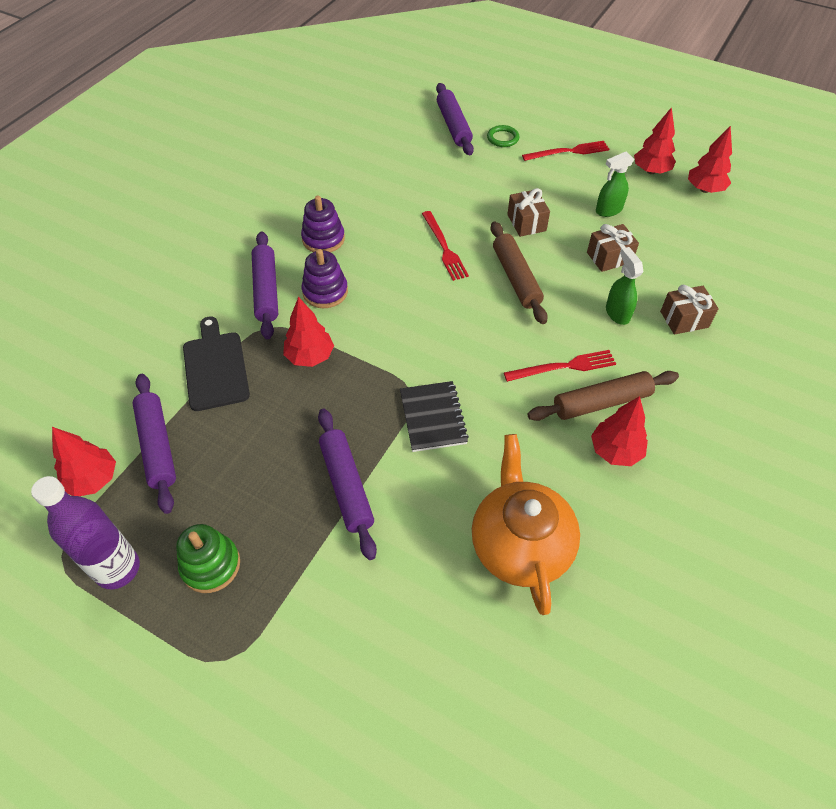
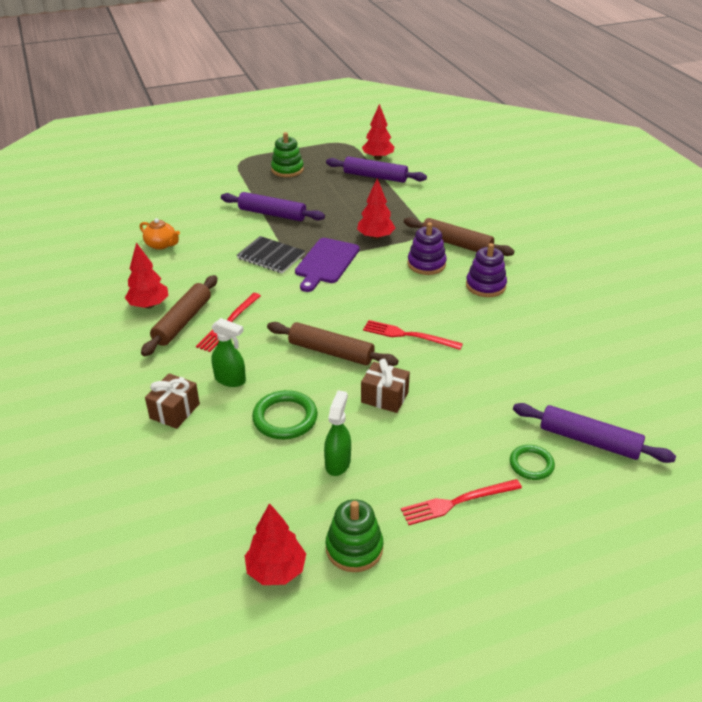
camera: 130 degrees right, 15 degrees down
(117, 569) = (319, 152): purple bottle -> none
(215, 367) = (409, 207): black cutting board -> none
(266, 290) = (456, 244): purple rolling pin -> brown rolling pin
(397, 364) = (326, 263): none -> purple cutting board
(520, 544) = (161, 245): orange teapot -> orange teapot, size x0.48
(569, 151) = (457, 502): red fork -> red fork turned 45 degrees clockwise
(609, 257) = (285, 418): brown gift -> green ring
(651, 171) = (354, 548): red tree -> green stacking toy

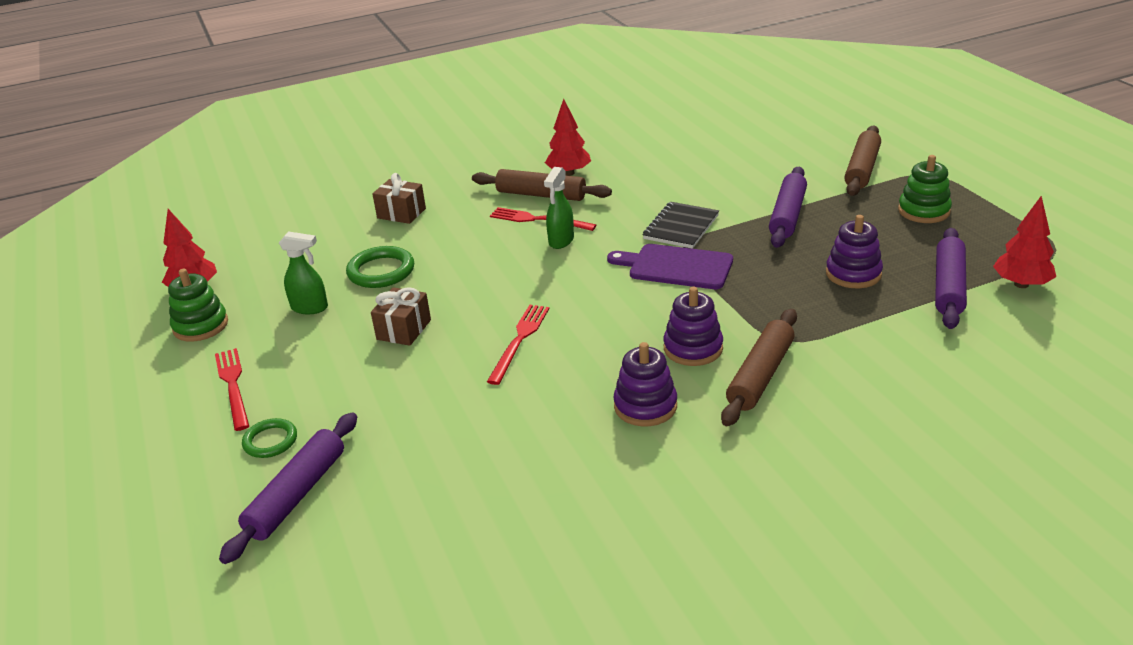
camera: 90 degrees right, 5 degrees down
(161, 245) = (688, 159): orange teapot -> none
(230, 380) = (444, 234): green spray bottle -> green spray bottle (561, 241)
(331, 352) = (487, 288): brown rolling pin -> brown rolling pin (862, 169)
(354, 202) = (853, 274): none -> purple stacking toy
(375, 237) = (755, 300): red tree -> none

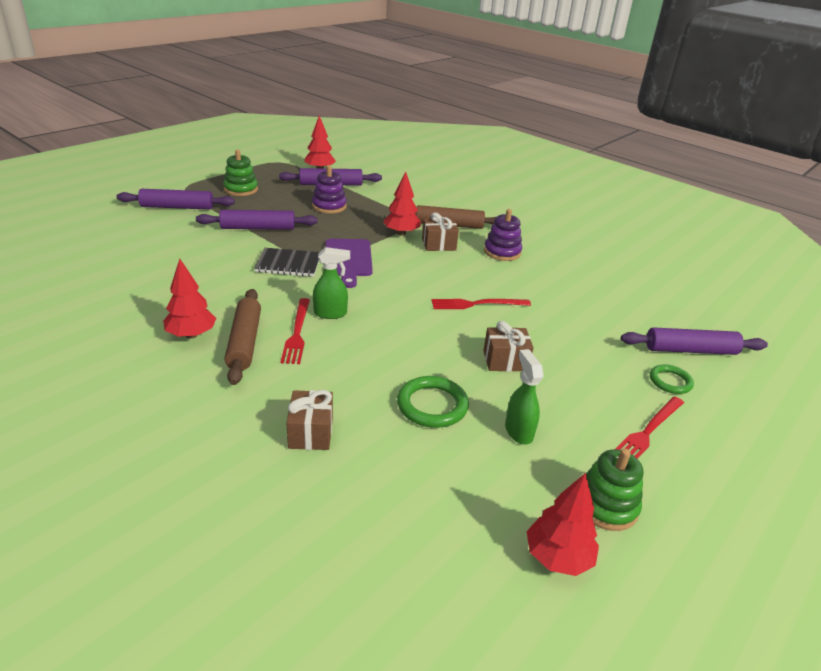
camera: 120 degrees left, 0 degrees up
(693, 348) = (438, 244): purple stacking toy -> brown gift
(742, 322) = (401, 233): none -> red tree
(862, 169) = (177, 207): brown rolling pin -> purple rolling pin

